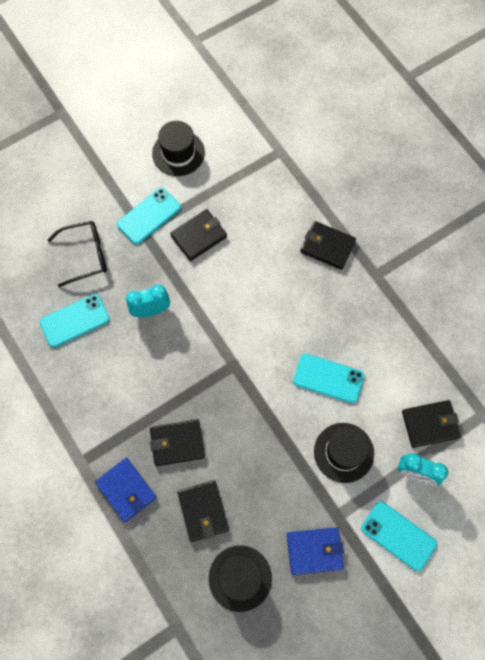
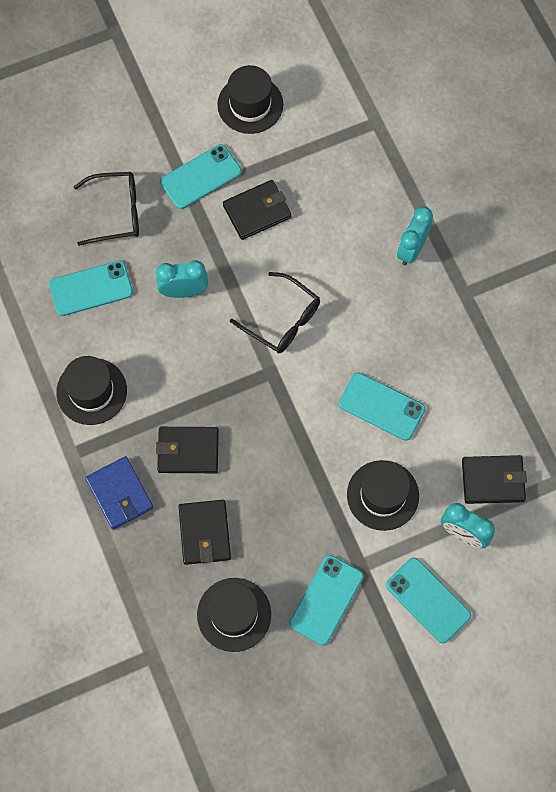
camera: 10 degrees right, 0 degrees up
(89, 406) = (91, 391): none -> black hat
(235, 320) = (282, 320): none -> black glasses
(314, 551) = (326, 600): blue wallet -> turquoise phone
(327, 246) = (412, 249): black wallet -> turquoise clock

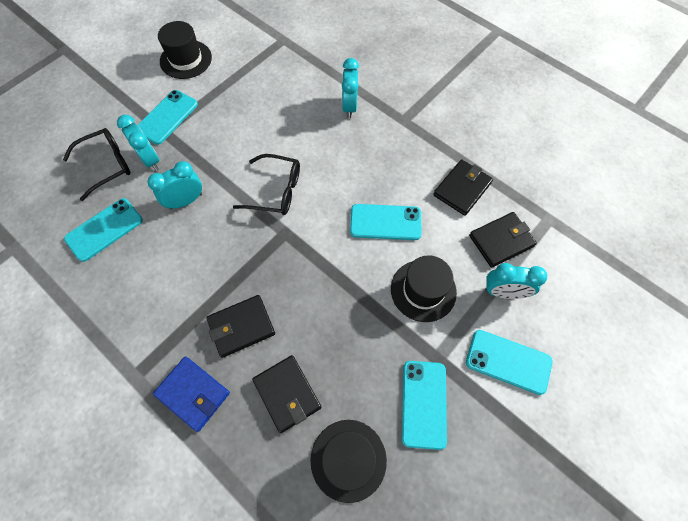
camera: 25 degrees left, 5 degrees down
(91, 391) = (134, 313): black hat -> none
(164, 224) = (150, 159): none -> turquoise clock
(257, 211) = (221, 124): black wallet -> black wallet (462, 189)

